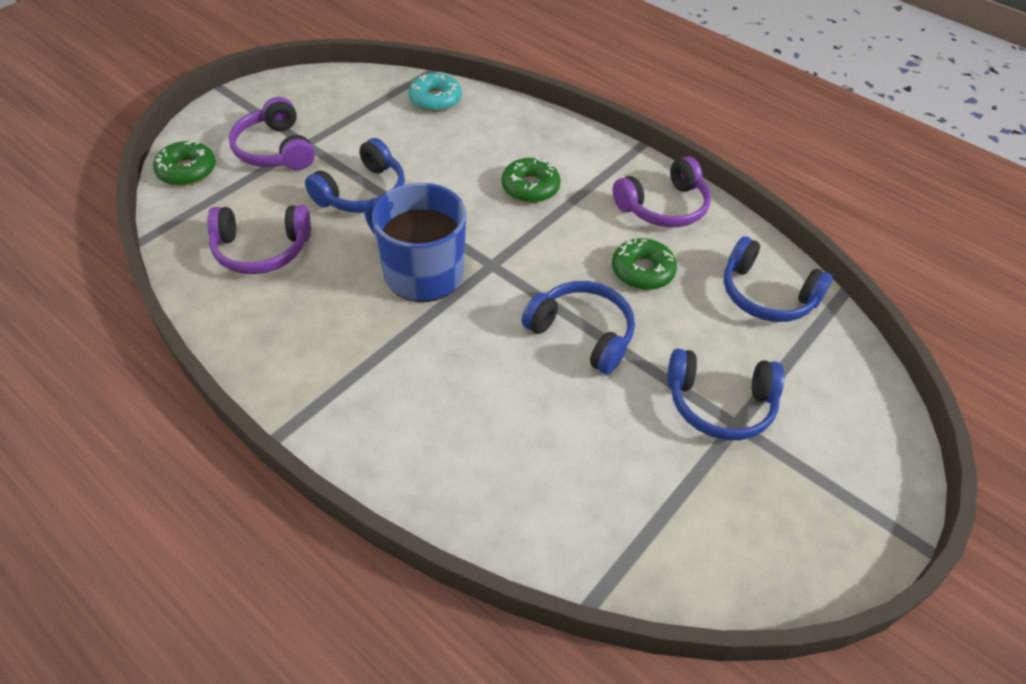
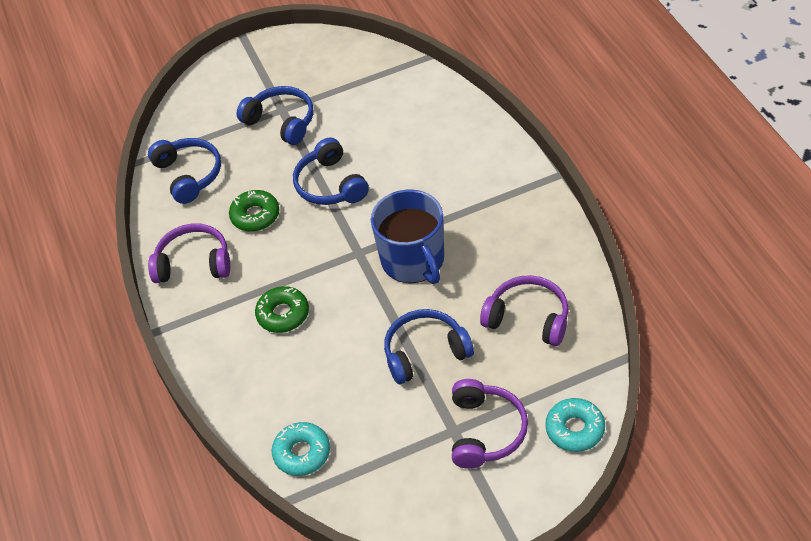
camera: 145 degrees left, 0 degrees up
(187, 170) = (575, 429): green donut -> turquoise donut

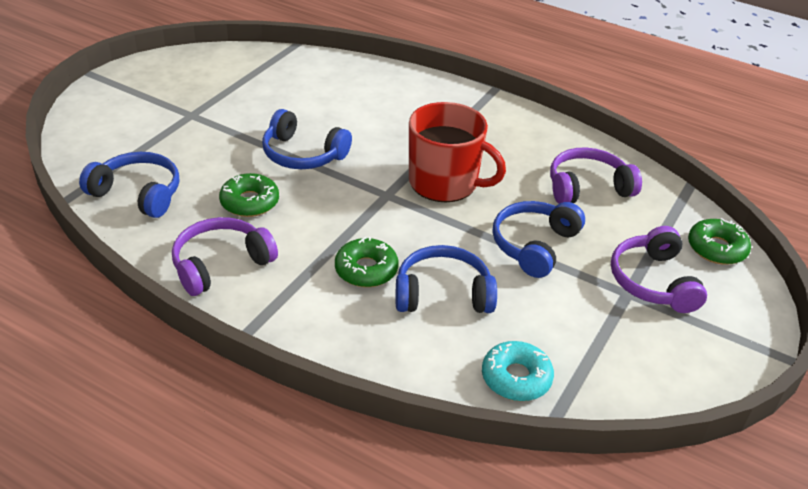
camera: 45 degrees left, 10 degrees down
(281, 122) = (200, 124): blue headphones -> blue headphones (443, 294)
(413, 261) = (445, 183): blue mug -> red mug
(485, 431) = (653, 281): purple headphones -> purple headphones turned 150 degrees counterclockwise
(575, 429) = (716, 248): turquoise donut -> green donut

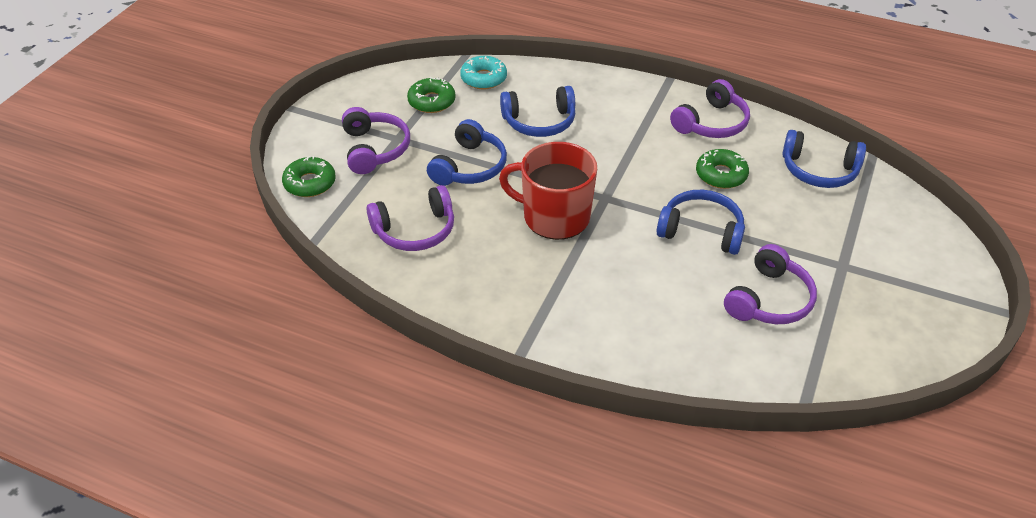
camera: 175 degrees right, 5 degrees up
(274, 101) = (769, 299): none -> purple headphones
(366, 270) = (601, 132): green donut -> green donut (431, 101)

